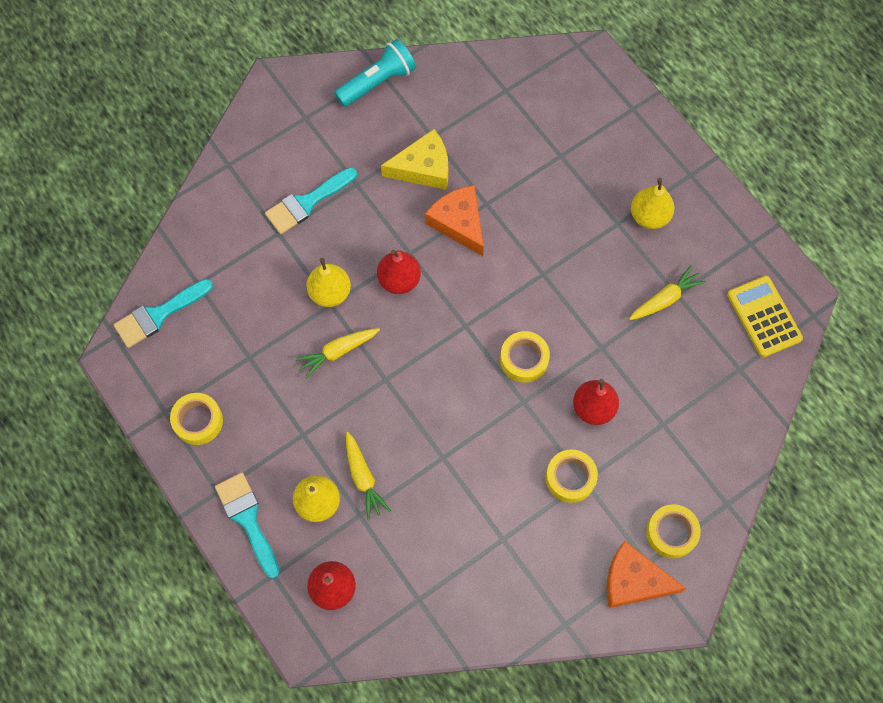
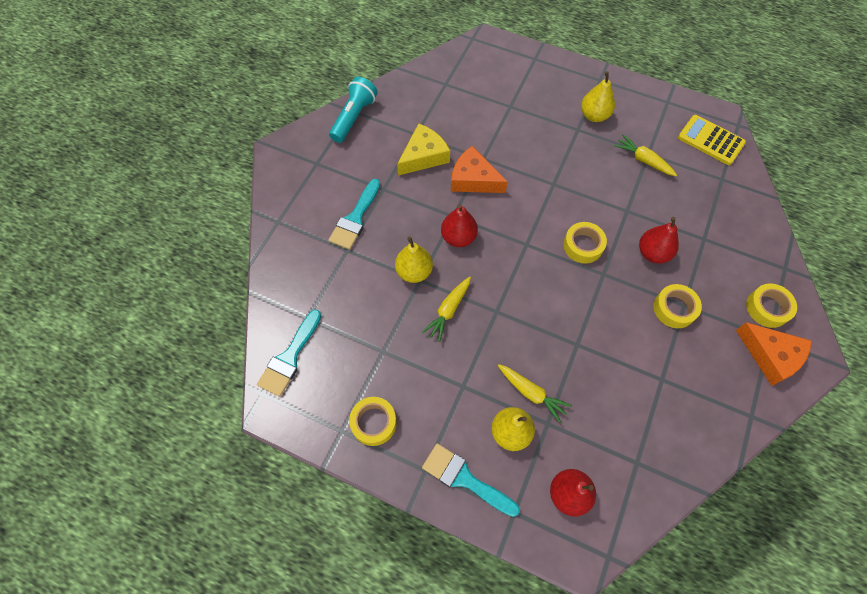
camera: 30 degrees left, 5 degrees down
(634, 580) = (770, 356): orange cheese -> orange cheese turned 120 degrees counterclockwise
(665, 299) = (643, 160): yellow carrot -> yellow carrot turned 75 degrees counterclockwise

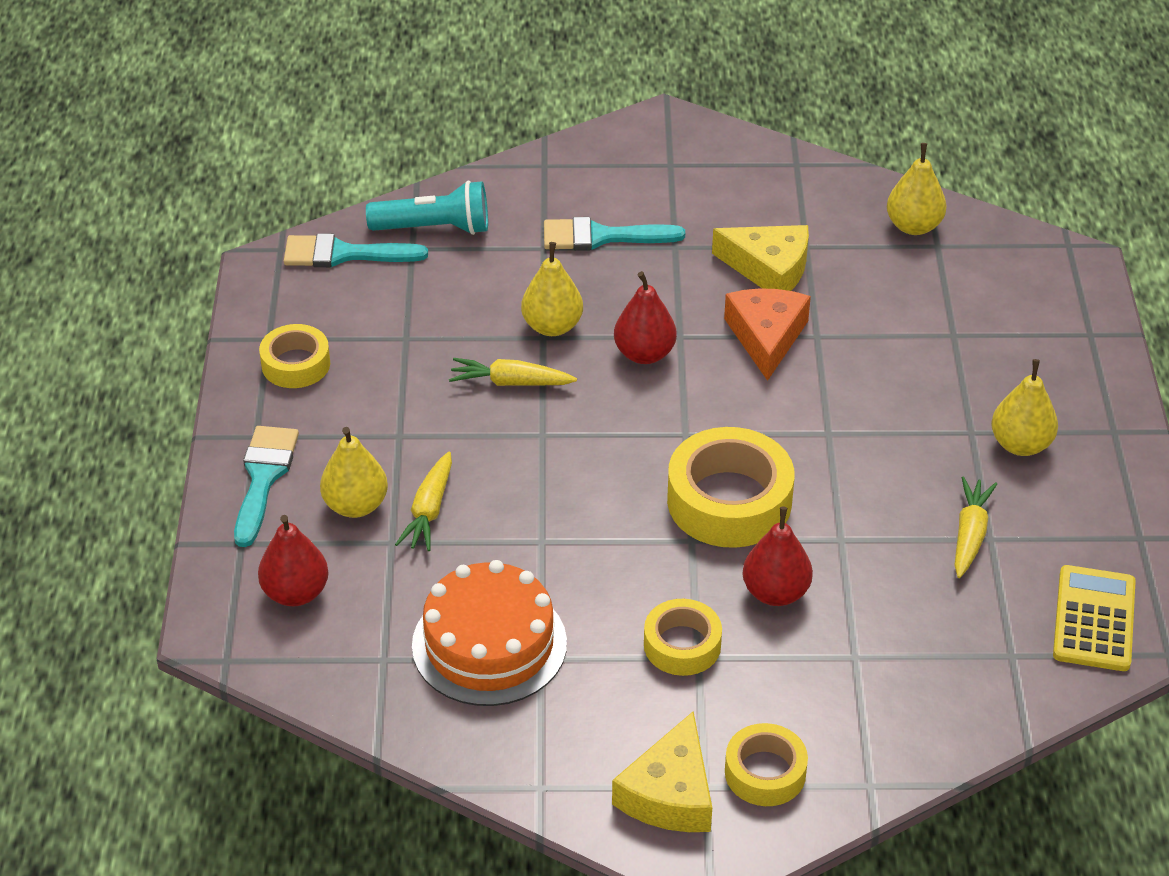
camera: 65 degrees right, 20 degrees down
(354, 117) = (785, 171): turquoise flashlight -> turquoise flashlight (435, 228)
(426, 86) = (913, 226): none -> yellow pear
(583, 246) = (729, 501): yellow tape -> yellow tape, size x1.71
(644, 401) = (489, 644): none -> orange cake
(770, 356) = (670, 793): orange cheese -> yellow cheese

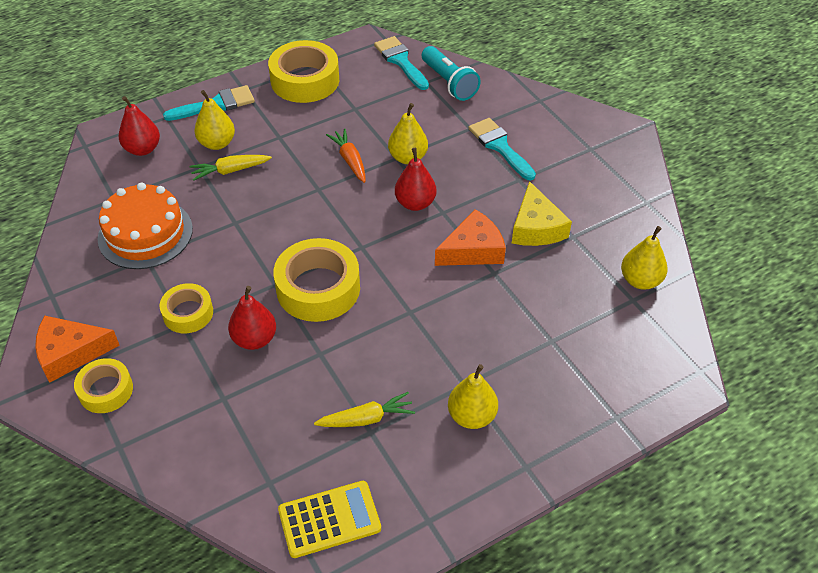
camera: 60 degrees right, 5 degrees up
(296, 364) = (305, 80): yellow tape -> yellow tape, size x1.71
(510, 382) = (350, 160): yellow carrot -> orange carrot
(670, 793) = (70, 353): yellow cheese -> orange cheese

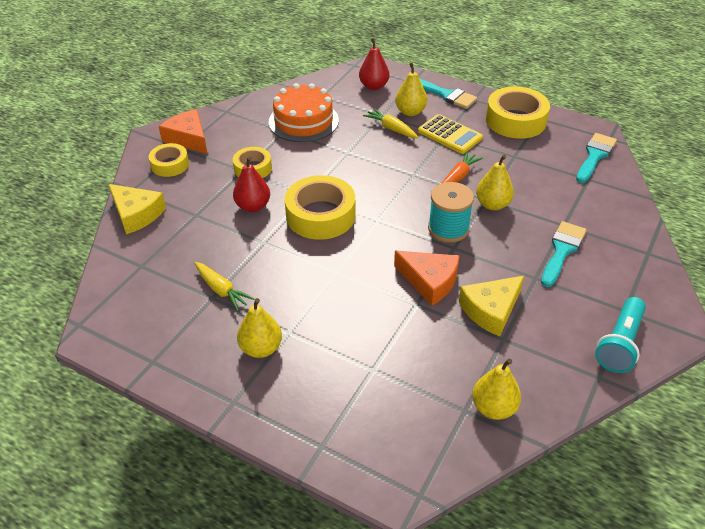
camera: 60 degrees right, 5 degrees down
(172, 457) = (136, 214): none -> yellow cheese
(329, 519) = (126, 308): yellow calculator -> yellow calculator (449, 135)
(415, 203) = (448, 228): red pear -> turquoise spool
(449, 83) = (602, 191): turquoise flashlight -> turquoise flashlight (619, 344)

